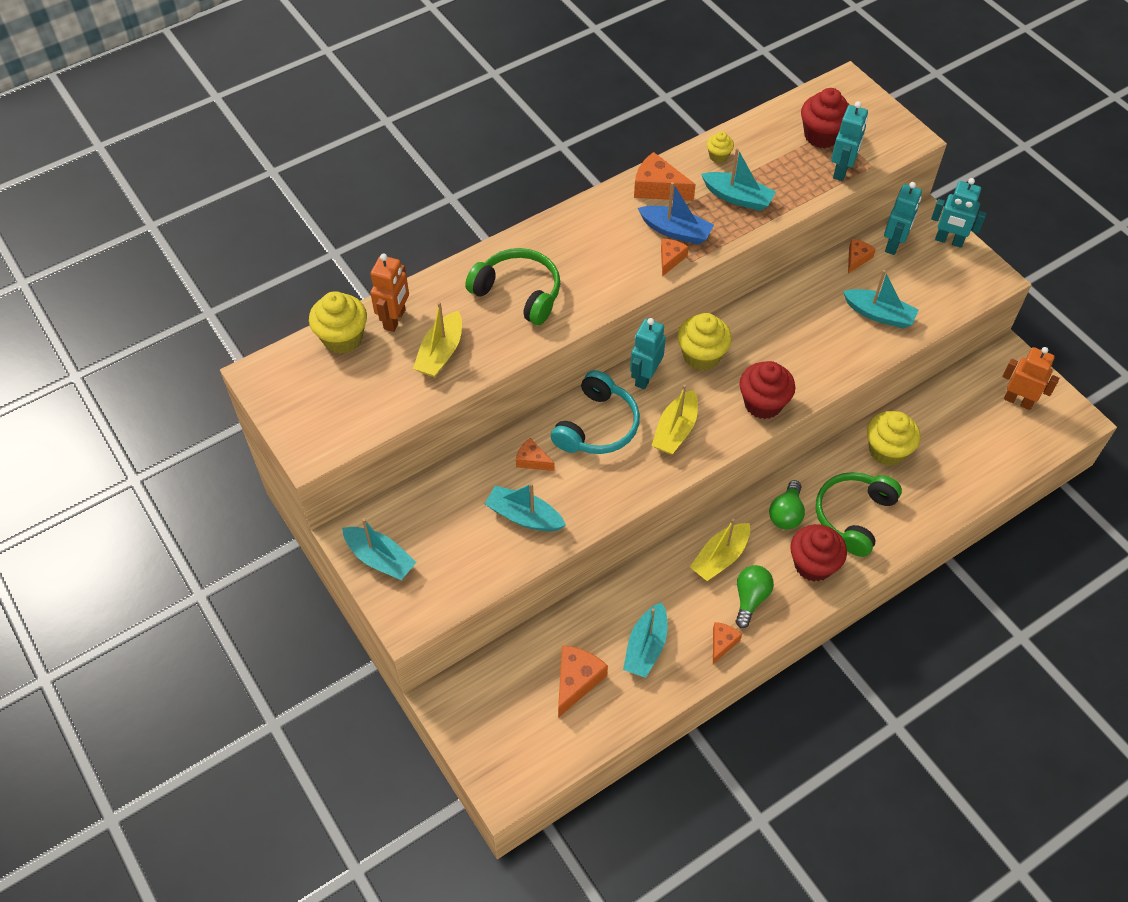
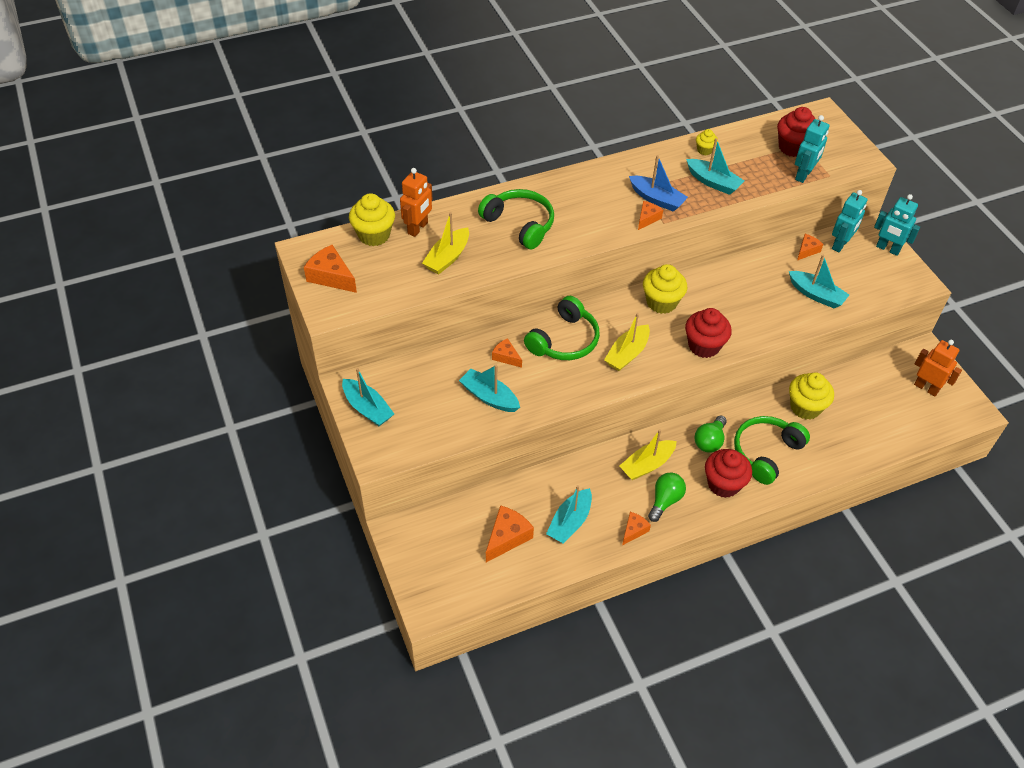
camera: 10 degrees right, 5 degrees down
(597, 426) = (564, 340): turquoise headphones -> green headphones
(645, 377) = (611, 310): turquoise robot -> none
(658, 188) = (650, 166): orange cheese -> orange cheese (331, 276)

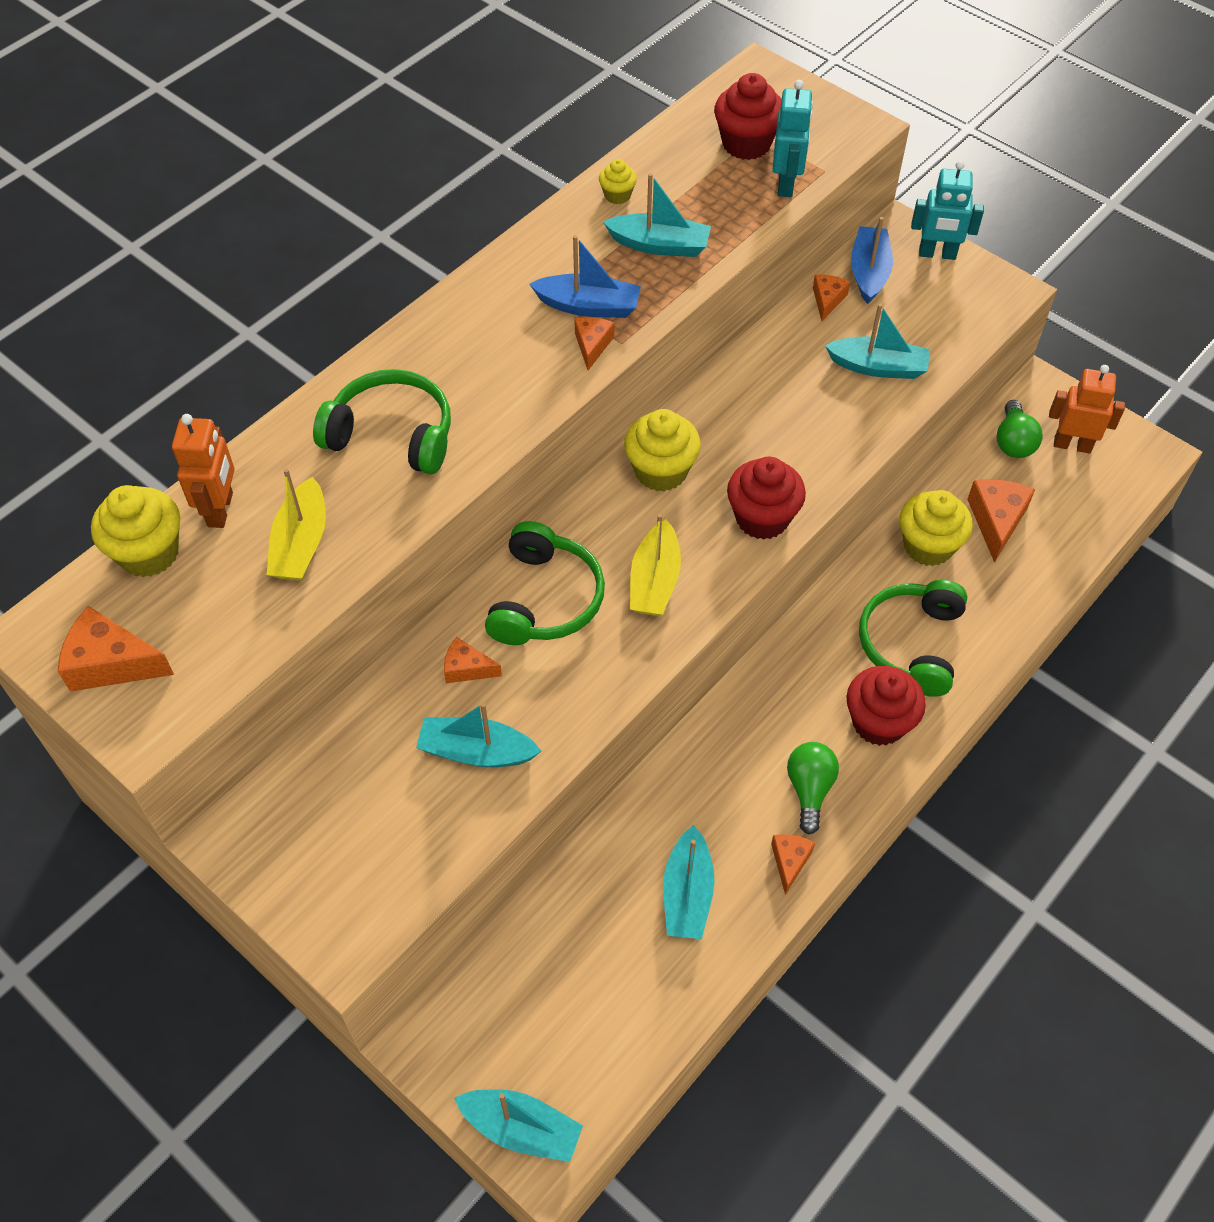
camera: 25 degrees left, 5 degrees up
(367, 408) = (281, 865): turquoise boat -> turquoise boat (521, 1128)
(507, 537) = (604, 967): orange cheese -> orange cheese (996, 521)
(647, 465) = (752, 742): yellow boat -> none
(709, 441) = (823, 661): green light bulb -> green light bulb (1013, 442)
(840, 244) = (869, 272): turquoise robot -> blue boat

